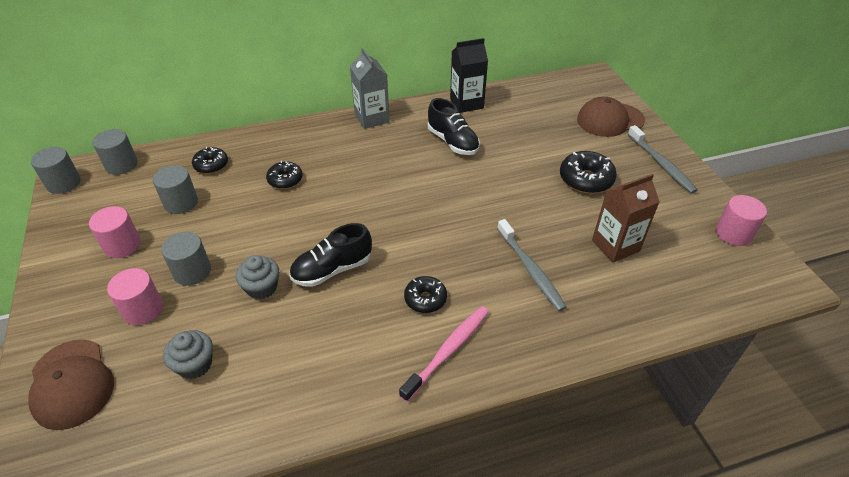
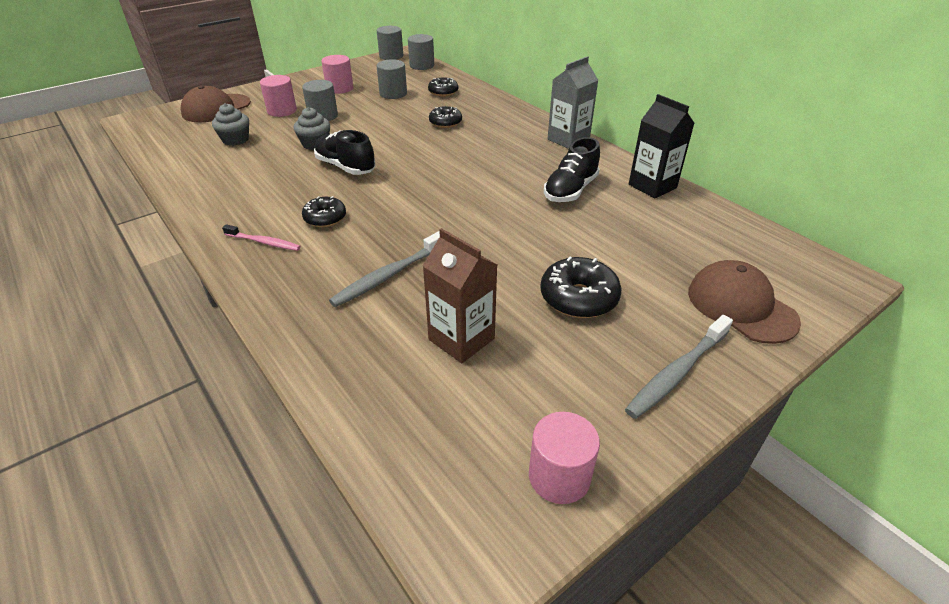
camera: 70 degrees right, 5 degrees down
(448, 351) = (264, 242): pink toothbrush -> pink toothbrush, size x0.65

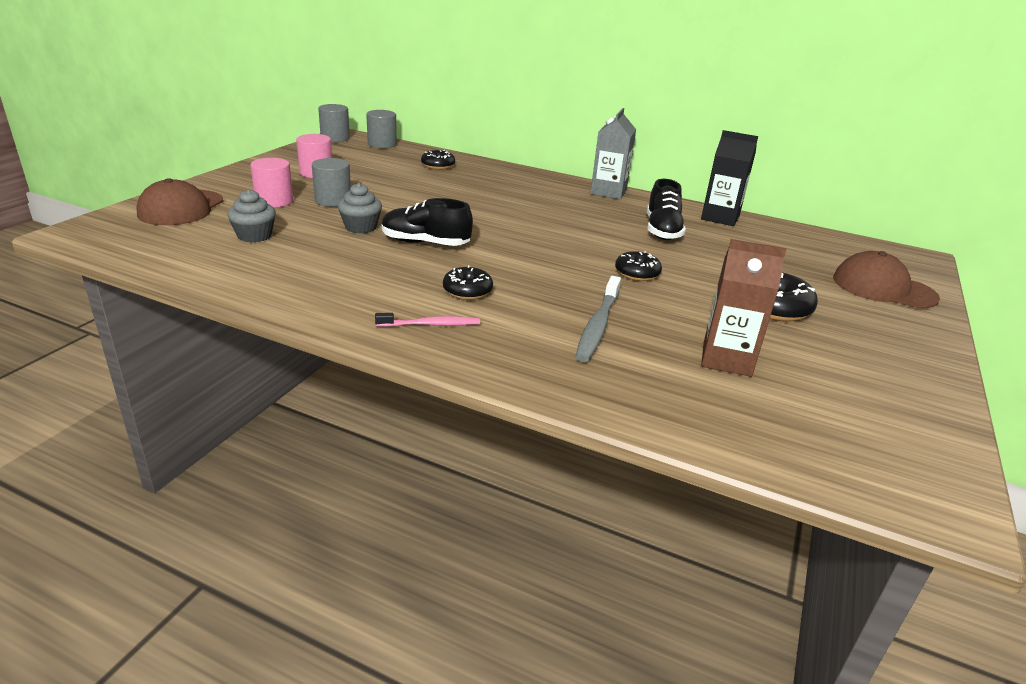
camera: 30 degrees left, 10 degrees down
(393, 94) = (385, 172): grey cylinder -> none
(445, 123) = (476, 191): black donut -> black donut (637, 273)
(559, 476) = (921, 431): pink cylinder -> none
(677, 373) = (901, 341): grey toothbrush -> none

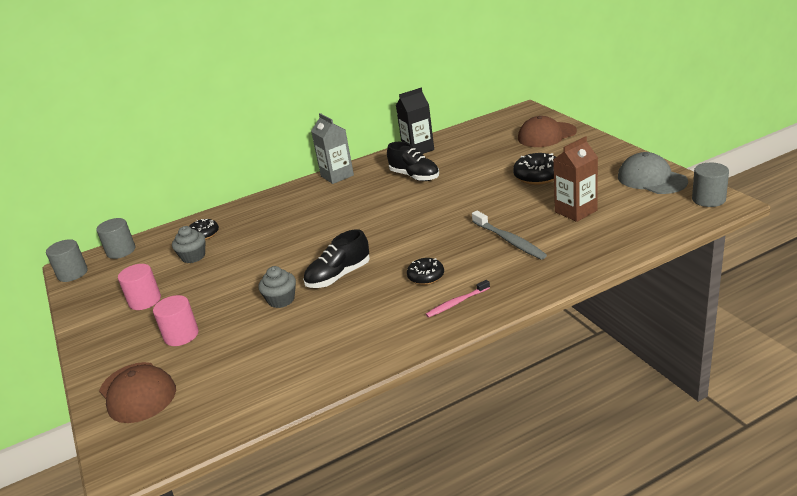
camera: 45 degrees left, 0 degrees up
(254, 236) = (242, 357): grey cupcake -> grey cupcake (193, 256)
(333, 200) = (215, 303): grey cylinder -> grey cylinder (708, 199)
(431, 324) = (456, 303): pink toothbrush -> pink toothbrush turned 150 degrees counterclockwise
(637, 273) = (461, 205): black donut -> none
(905, 407) = (651, 179): none -> grey cap

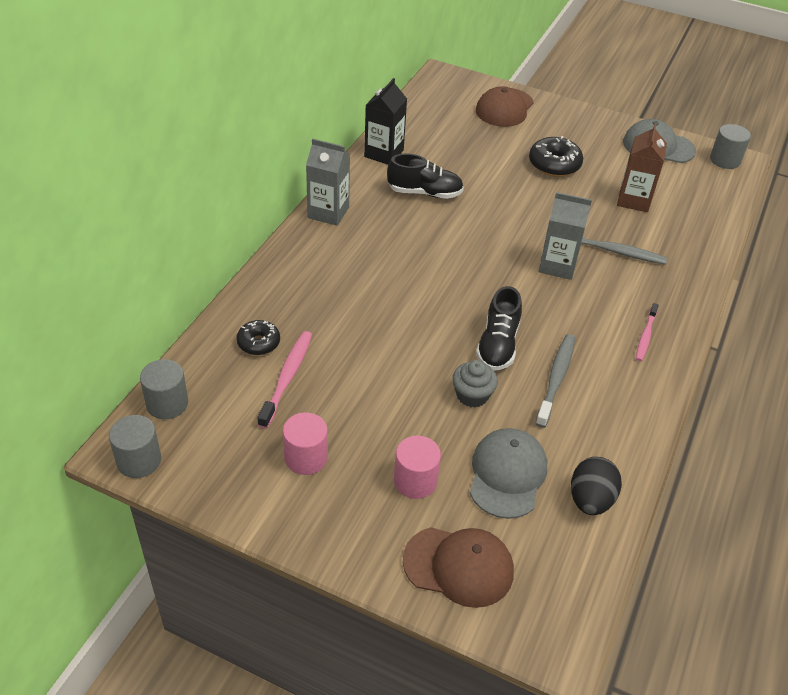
camera: 45 degrees left, 15 degrees up
(193, 256) = (287, 378): grey cupcake -> pink toothbrush
(237, 353) = (507, 475): none -> grey cap
(267, 391) = (590, 500): none -> black egg
(350, 308) = (556, 379): none -> grey toothbrush
(426, 277) = (585, 316): black donut -> none
(450, 239) = (557, 265): none -> grey carton

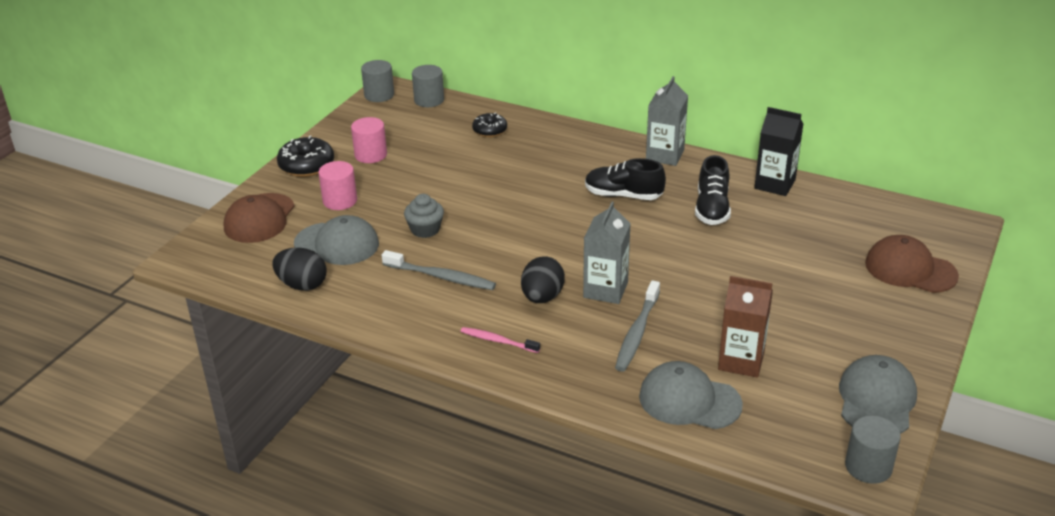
camera: 95 degrees right, 10 degrees down
(287, 378) = (451, 144): pink toothbrush -> none
(497, 345) = (486, 246): black shoe -> black shoe (623, 195)
(554, 165) = (796, 301): black donut -> black donut (306, 165)
(576, 306) = (542, 297): none -> black egg
(687, 230) = (689, 400): none -> grey cap

